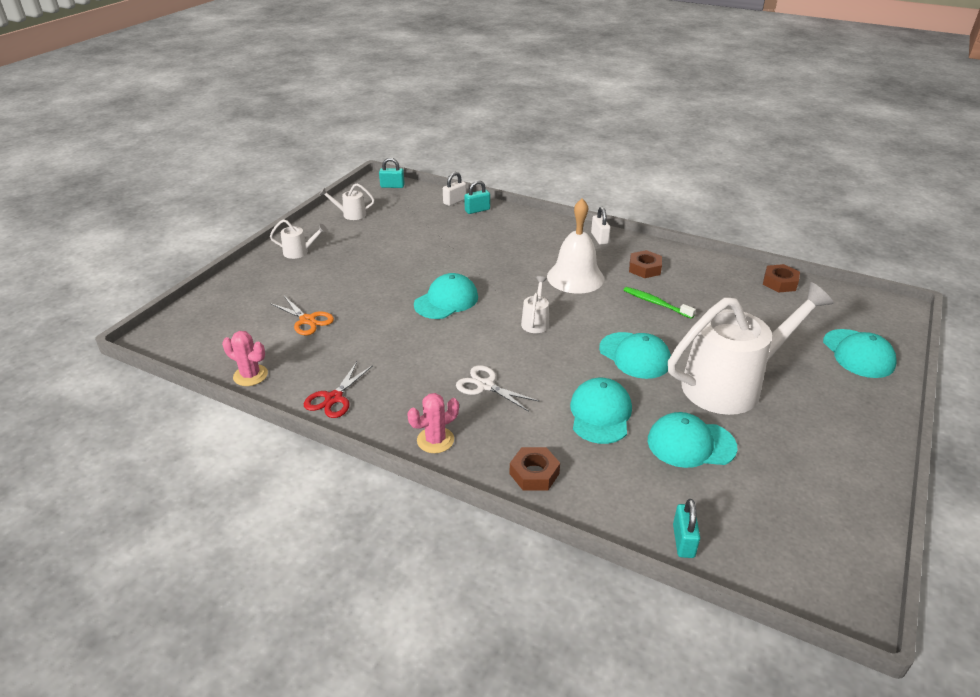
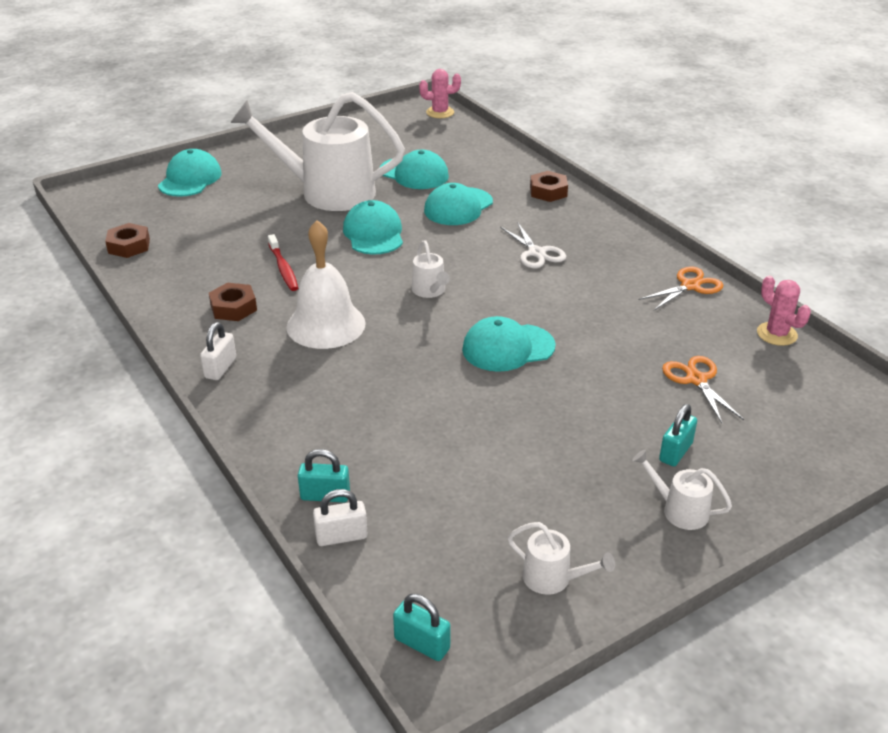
camera: 150 degrees left, 0 degrees up
(334, 398) = (690, 286): red scissors -> orange scissors
(435, 440) = (611, 230): pink cactus -> pink cactus (440, 112)
(535, 322) = (430, 291): white watering can -> white watering can turned 60 degrees counterclockwise
(656, 303) = (283, 268): green toothbrush -> red toothbrush
(683, 541) = (484, 141): turquoise padlock -> turquoise padlock (675, 452)

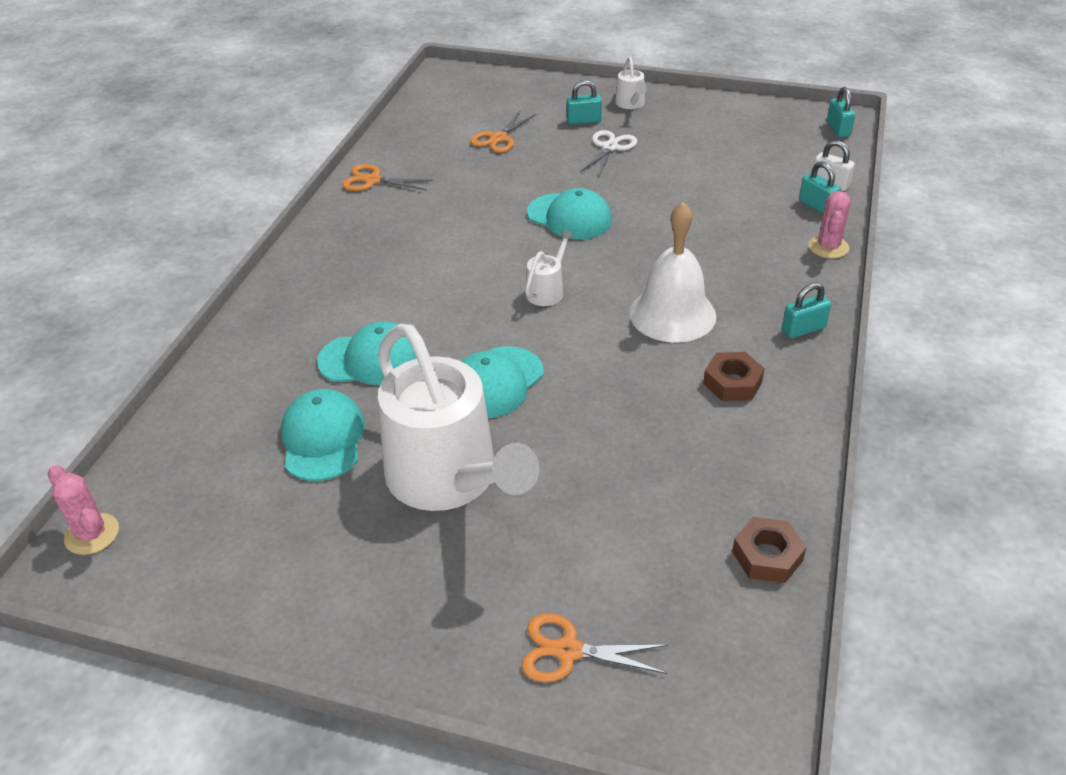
camera: 130 degrees left, 5 degrees up
(190, 179) = (568, 651): turquoise cap -> orange scissors
(220, 368) = (803, 329): white padlock -> turquoise padlock
(283, 268) = (635, 398): red toothbrush -> none
(536, 253) = (409, 269): white scissors -> white scissors (610, 147)
(548, 191) = (269, 319): brown nut -> none
(553, 579) = (738, 116): white watering can -> none
(776, 334) = (400, 130): pink cactus -> pink cactus (828, 247)

